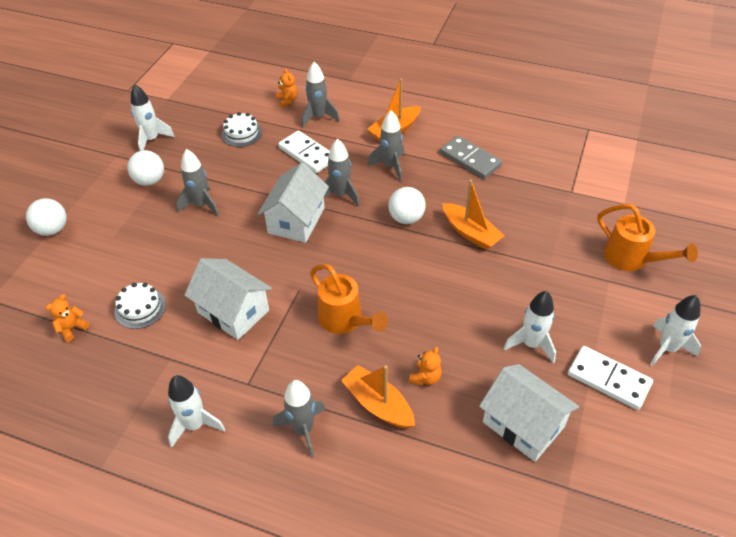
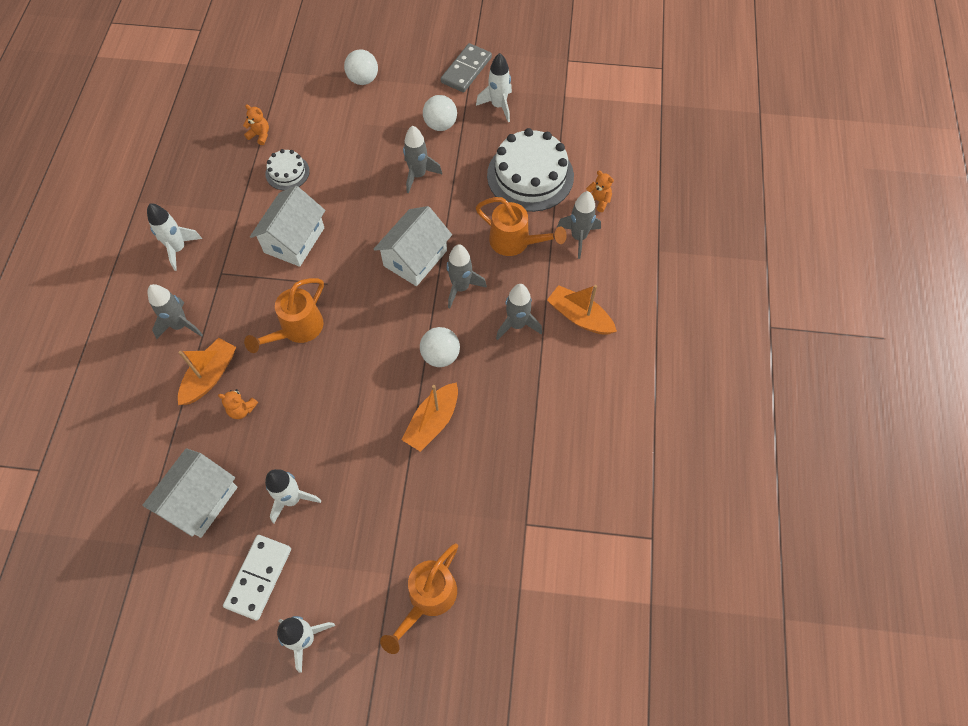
camera: 75 degrees right, 15 degrees up
(241, 133) = (530, 175): white cake -> white cake, size x1.98
(287, 100) = (598, 201): orange teddy bear -> orange teddy bear turned 105 degrees counterclockwise
(296, 220) = (415, 258): white house -> white house turned 60 degrees counterclockwise
(307, 154) = (515, 242): white domino -> orange watering can
(470, 159) = (551, 404): grey domino -> grey domino (466, 70)

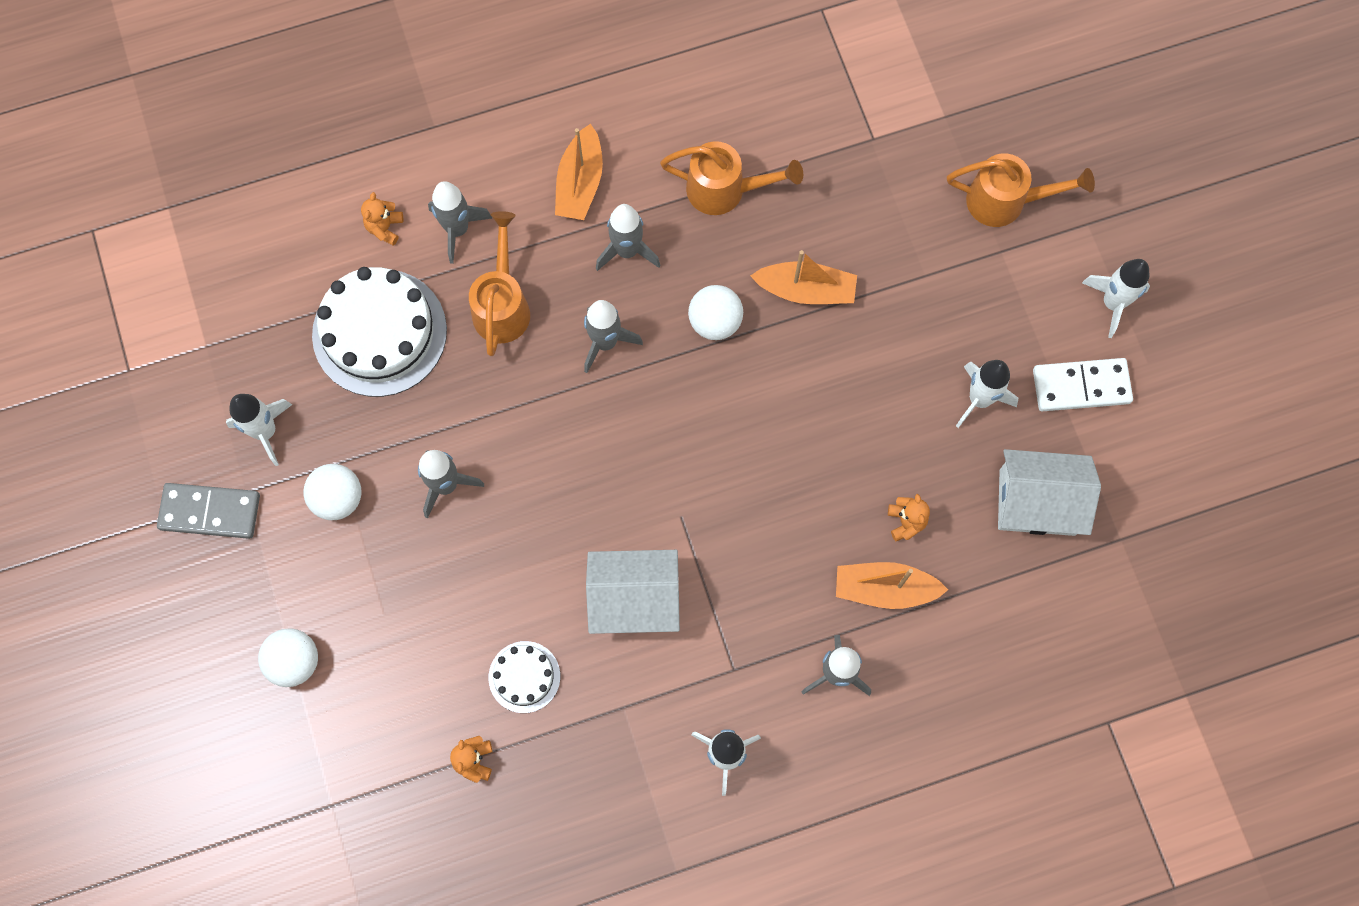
camera: 115 degrees left, 10 degrees up
(297, 329) = (766, 516): orange watering can -> orange watering can (725, 190)
(415, 258) = (587, 421): white house -> none

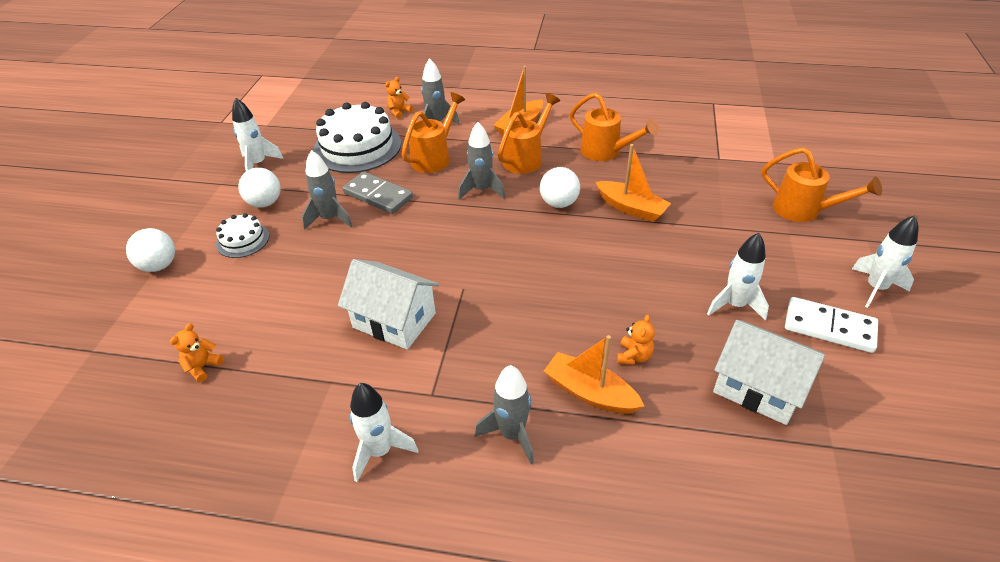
camera: 30 degrees right, 30 degrees down
(210, 512) = (194, 185): grey domino -> grey domino (378, 195)
(524, 677) = (282, 333): white cake -> white cake (243, 240)
(627, 251) = (526, 158): grey rocket -> orange watering can

